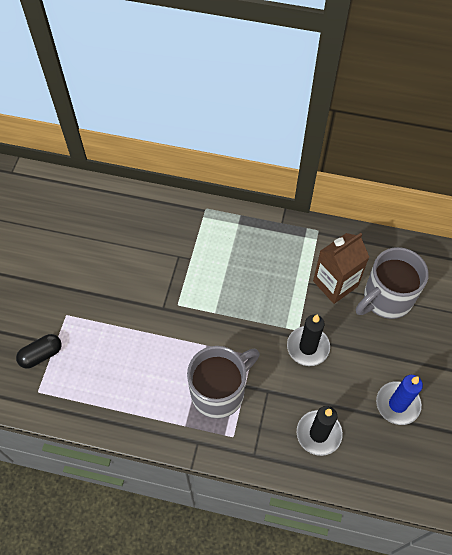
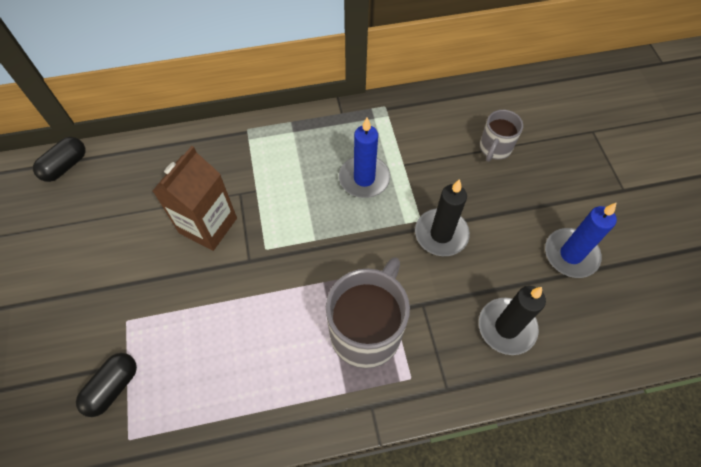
camera: 25 degrees left, 0 degrees up
(69, 187) = (65, 166): none -> black capsule
(273, 282) = (364, 178): none -> blue candle
(335, 283) = (433, 154): brown carton -> brown carton (208, 225)
(386, 299) = (494, 148): grey mug -> grey mug, size x0.55

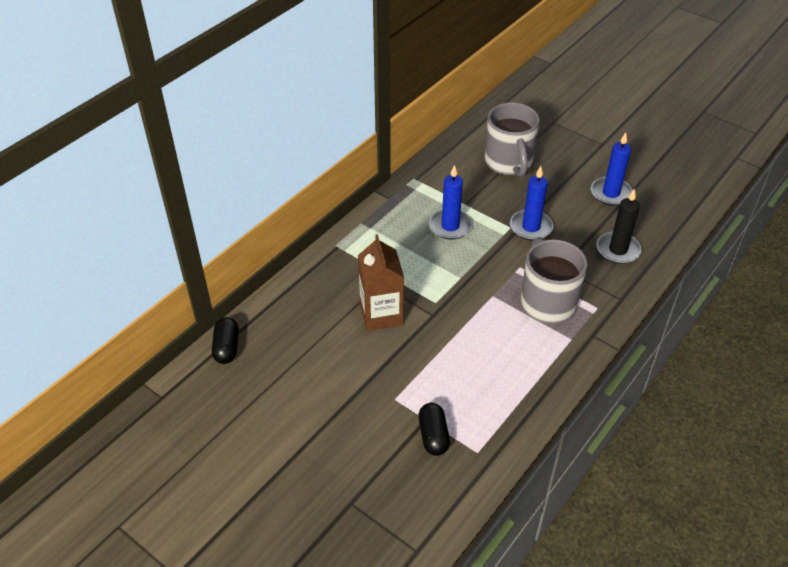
camera: 40 degrees left, 15 degrees down
(441, 234) = (531, 227): black candle -> blue candle
(494, 148) = (509, 163): grey mug -> grey mug, size x1.80

